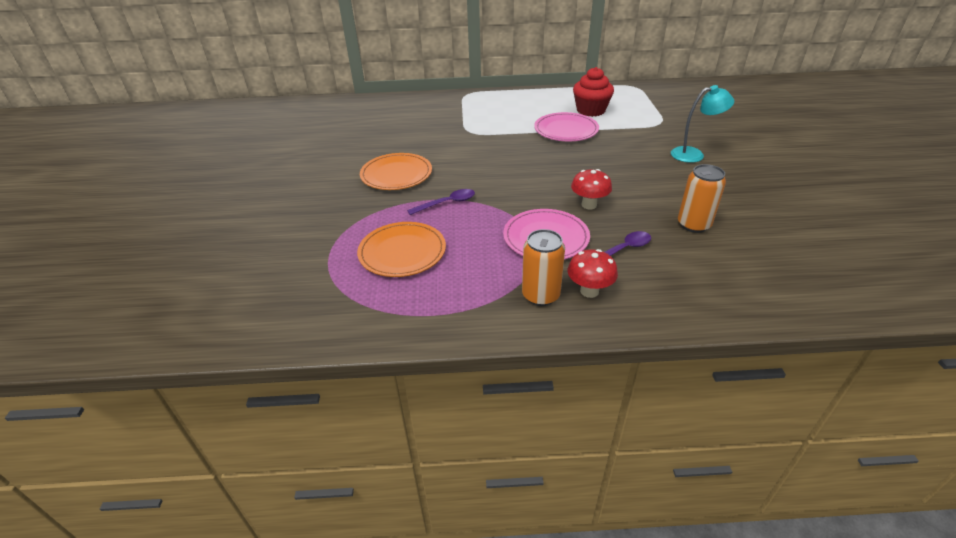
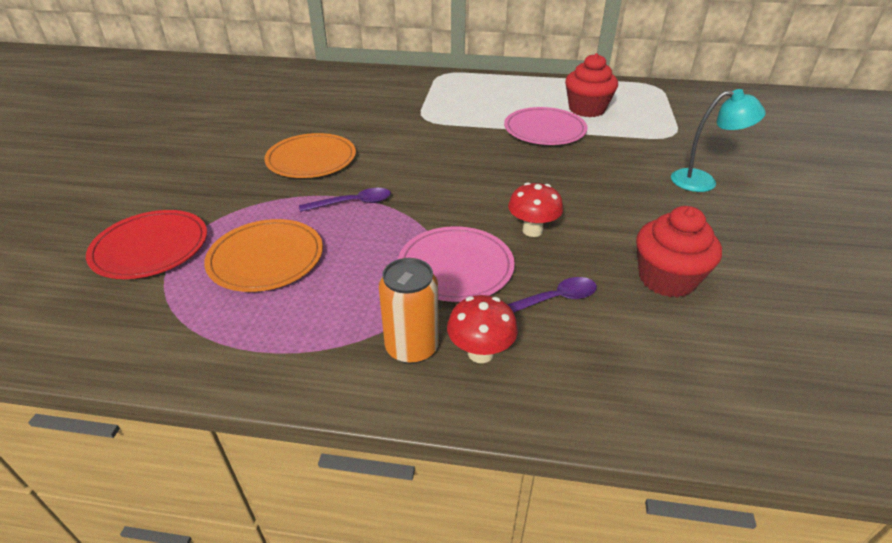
camera: 10 degrees right, 0 degrees up
(306, 257) = (150, 247): none -> red plate
(693, 224) = (667, 279): orange can -> red cupcake

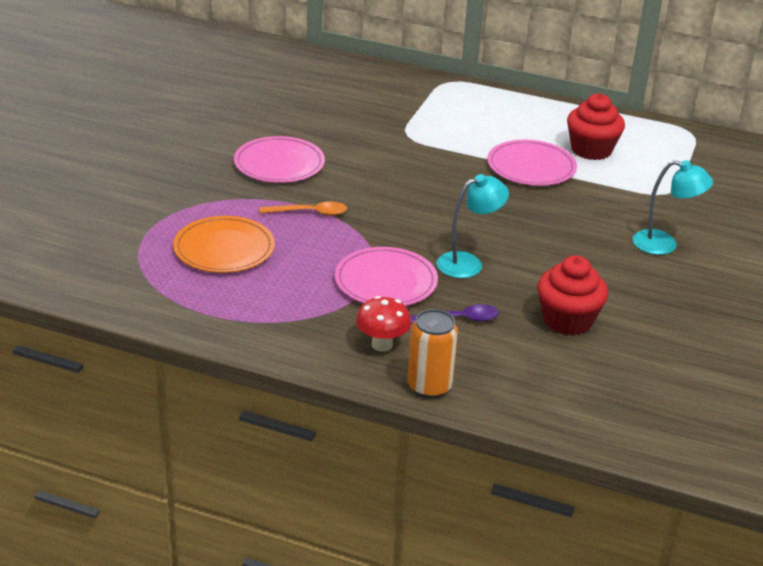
camera: 10 degrees right, 5 degrees down
(150, 247) = (126, 224): red plate -> none
(311, 159) = (279, 164): orange plate -> pink plate
(352, 203) = (309, 213): purple spoon -> orange spoon
(412, 347) = (329, 332): orange can -> orange can (429, 386)
(532, 230) = (468, 263): red mushroom -> turquoise lamp

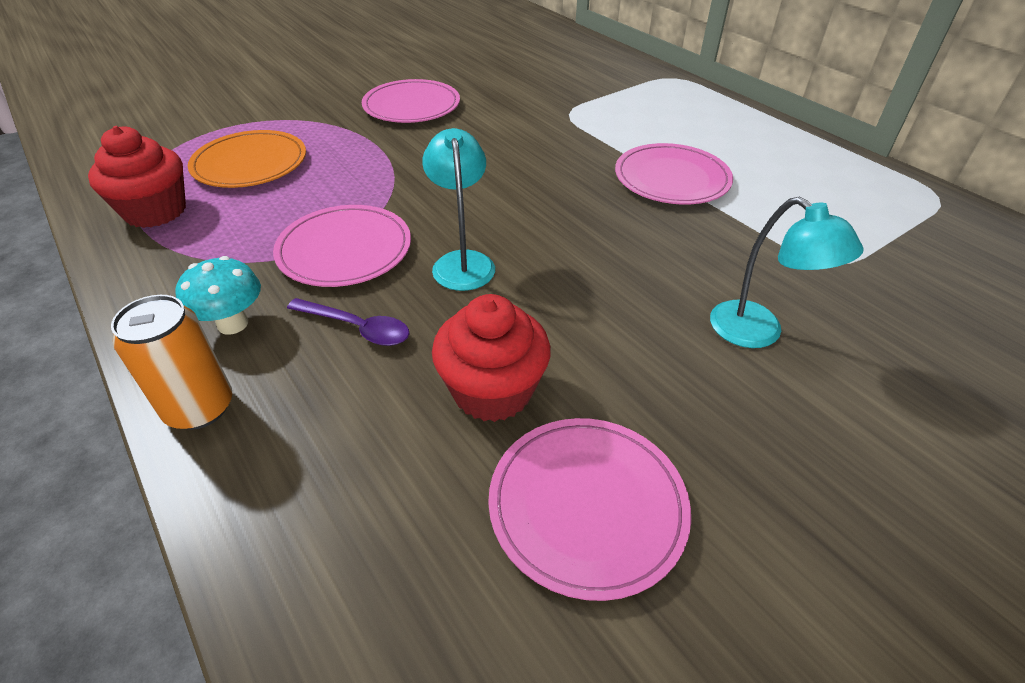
camera: 35 degrees right, 10 degrees up
(309, 213) = (374, 155): orange spoon -> none
(382, 344) = (233, 324): red mushroom -> turquoise mushroom
(468, 263) = (462, 262): turquoise lamp -> turquoise lamp turned 105 degrees counterclockwise
(591, 150) = (771, 181): red cupcake -> red cupcake (155, 211)
(662, 347) = (587, 506): none -> pink plate

